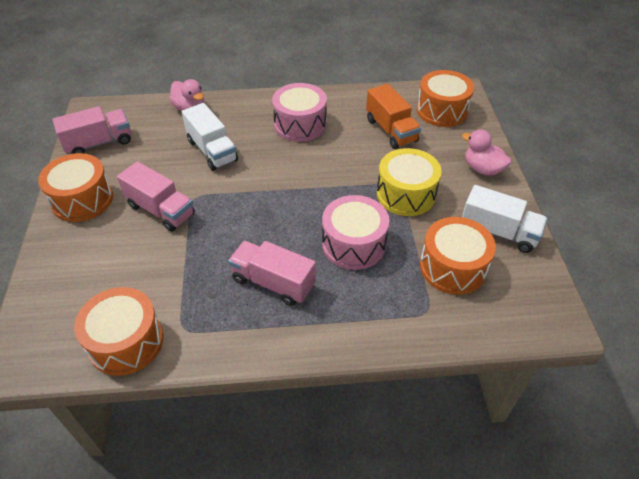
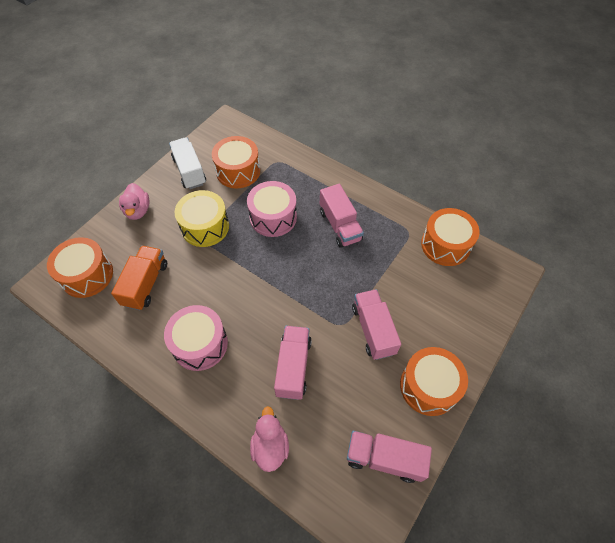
camera: 140 degrees left, 10 degrees up
(212, 151) = (293, 367): white truck -> pink truck

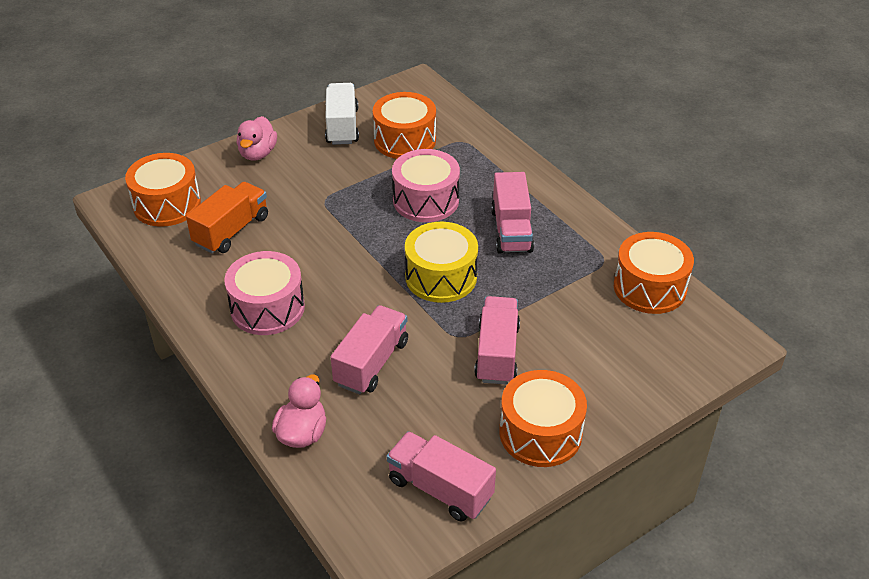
camera: 20 degrees right, 15 degrees down
(205, 227) = (333, 190): yellow drum -> yellow drum (441, 277)

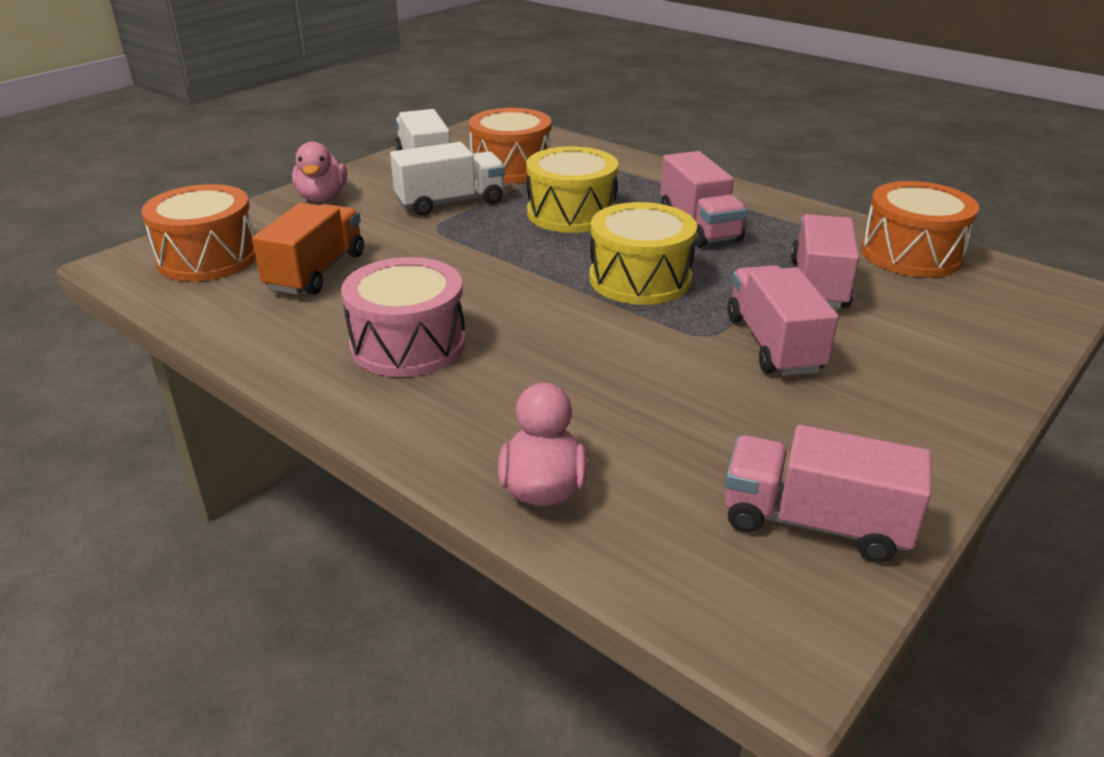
camera: 15 degrees left, 10 degrees down
(345, 174) = (450, 202): none -> white truck
(371, 363) = (602, 382): pink truck -> pink truck (818, 284)
(426, 200) = (571, 213): pink drum -> yellow drum
(540, 433) = (906, 423): orange drum -> none

